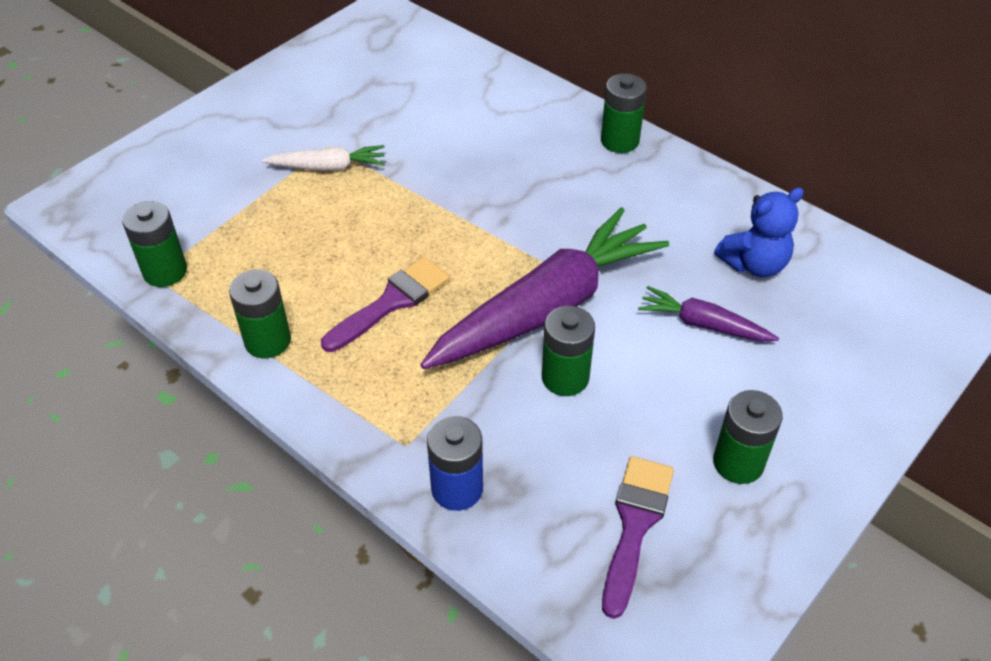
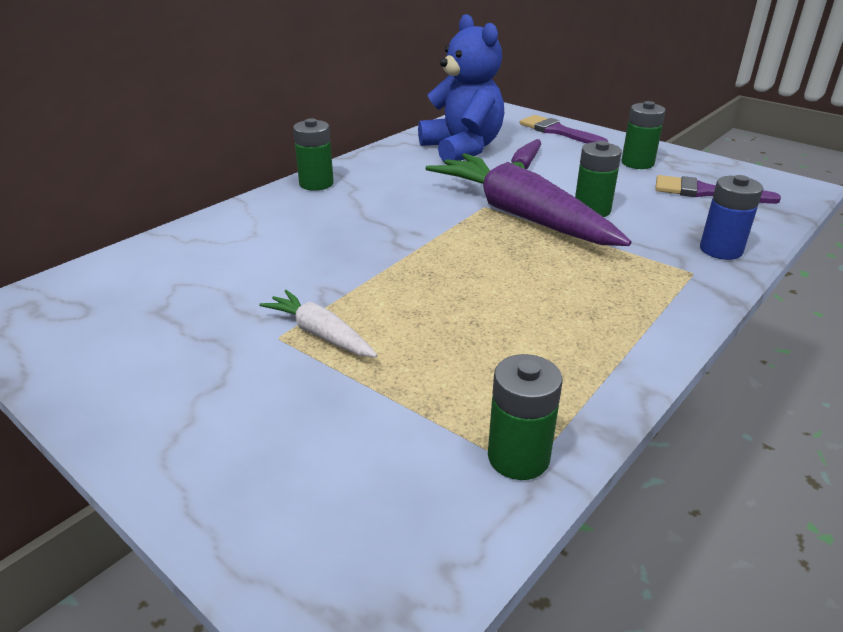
camera: 90 degrees left, 15 degrees down
(268, 341) = (609, 356): green battery -> none
(328, 167) = (320, 334): white carrot -> white carrot turned 45 degrees counterclockwise
(391, 302) = (532, 284): purple brush -> purple brush (558, 131)
(754, 264) = (462, 149): blue teddy bear -> blue teddy bear, size x1.68

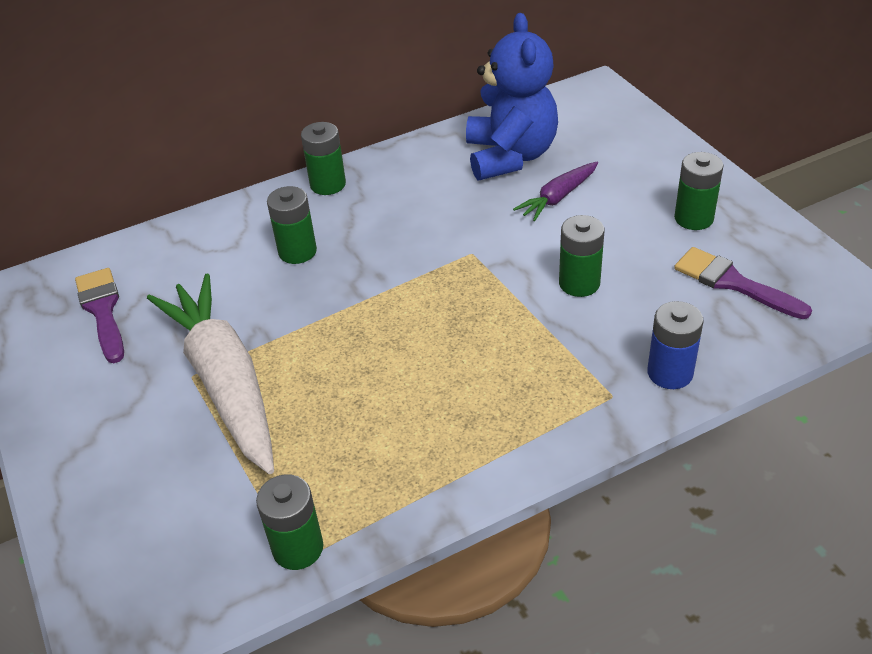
camera: 25 degrees right, 10 degrees up
(320, 334) = (225, 381): white carrot -> white carrot, size x2.11
(322, 229) = (297, 251): none -> green battery
(520, 215) = (498, 274): purple carrot -> none
(558, 131) = (643, 144): purple brush -> purple brush (102, 310)

